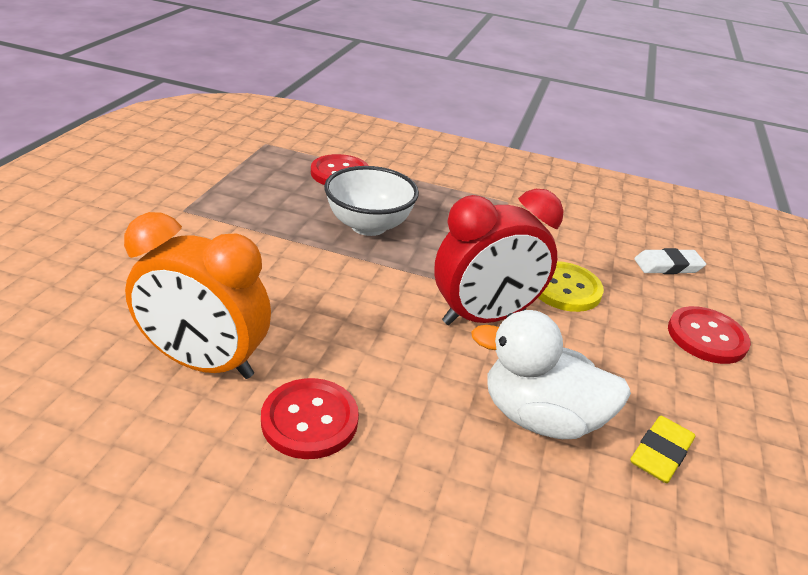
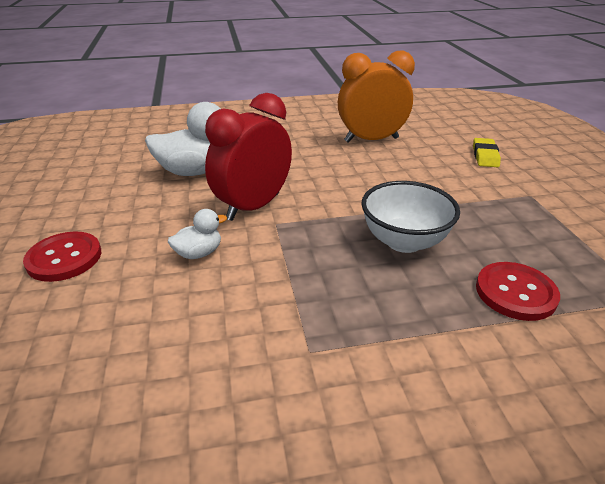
camera: 155 degrees right, 0 degrees up
(310, 420) = (303, 139): red button -> none
(565, 288) = (199, 253): yellow button -> white duck
(660, 453) = (123, 178): yellow eraser -> yellow eraser (485, 156)
(667, 266) = (82, 332): white eraser -> none

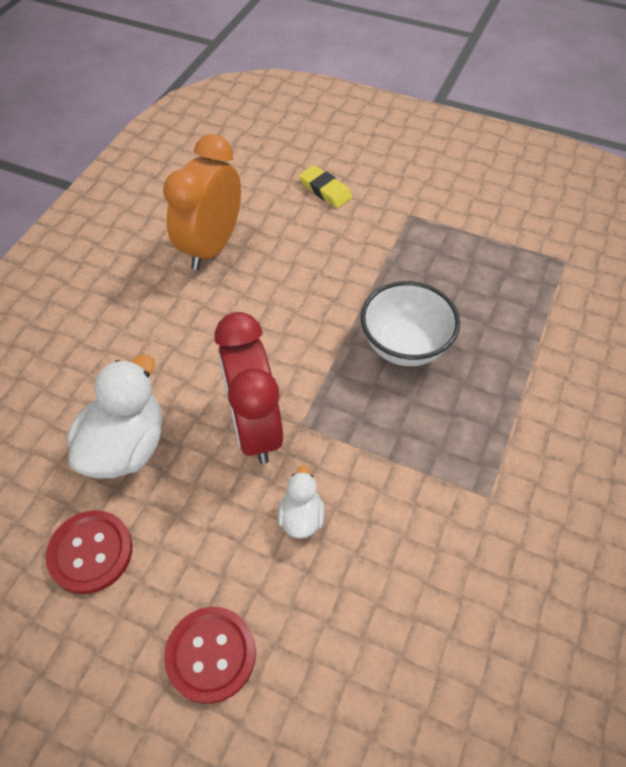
camera: 55 degrees left, 20 degrees up
(515, 292) = (512, 324): red button -> red button (91, 552)

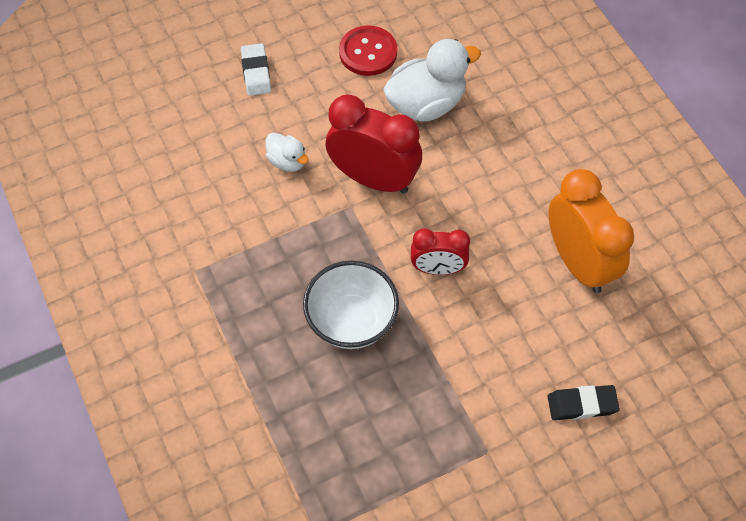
camera: 130 degrees right, 5 degrees up
(126, 446) = (426, 104): white duck -> white duck turned 90 degrees counterclockwise
(211, 655) = (256, 72): red button -> white eraser
(301, 323) = (438, 269): none -> red clock
(325, 190) = (582, 404): yellow eraser -> black eraser

